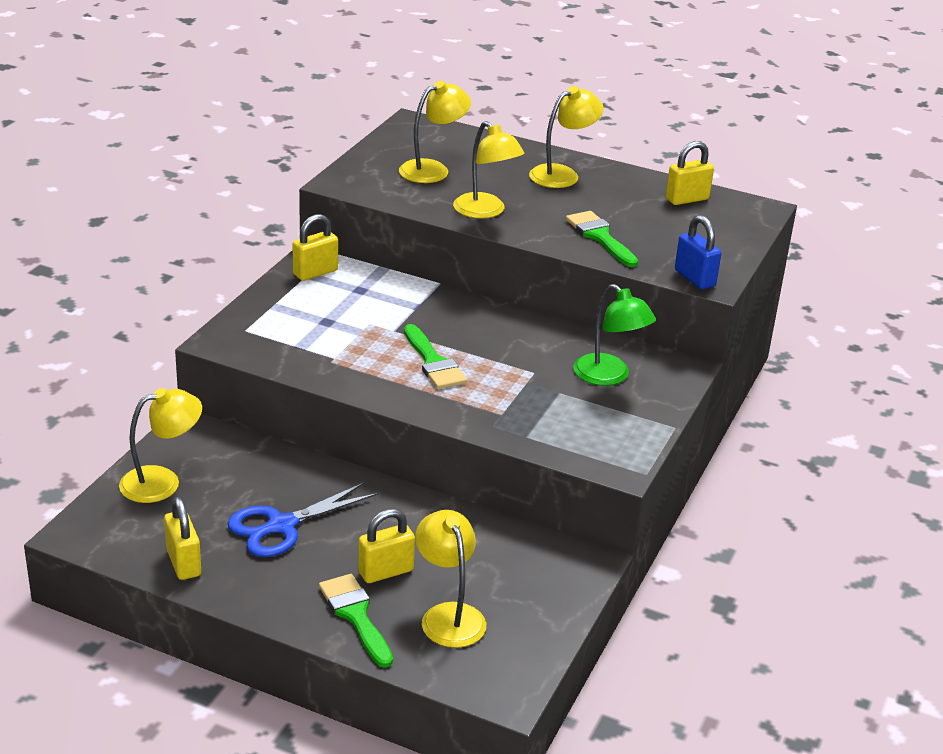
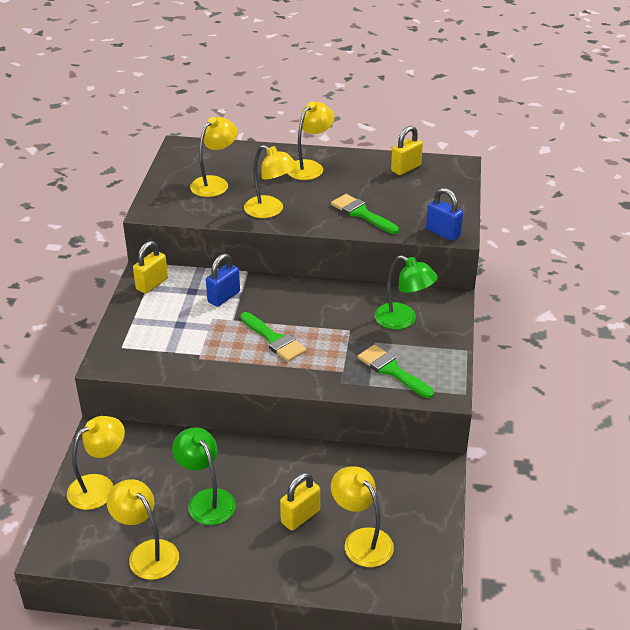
camera: 15 degrees left, 5 degrees up
(183, 563) = (147, 553): yellow padlock -> yellow lamp
(281, 526) = (206, 500): blue scissors -> green lamp
(355, 615) = (295, 560): green brush -> green brush (391, 370)
(395, 304) = (224, 297): none -> blue padlock

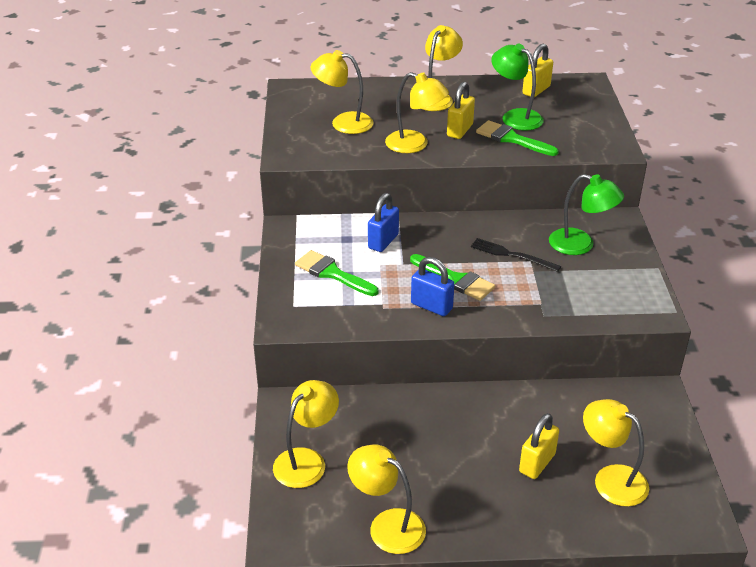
camera: 10 degrees left, 0 degrees up
(152, 284) = (300, 236): yellow padlock -> yellow padlock (460, 130)
(206, 500) = (430, 459): green lamp -> green lamp (515, 117)
(215, 183) = (343, 122): yellow lamp -> yellow lamp turned 105 degrees counterclockwise
(335, 322) = (512, 255): none -> black fork
(391, 370) = (591, 297): green brush -> green brush (332, 273)
(443, 233) = (603, 150): blue padlock -> blue padlock (431, 306)

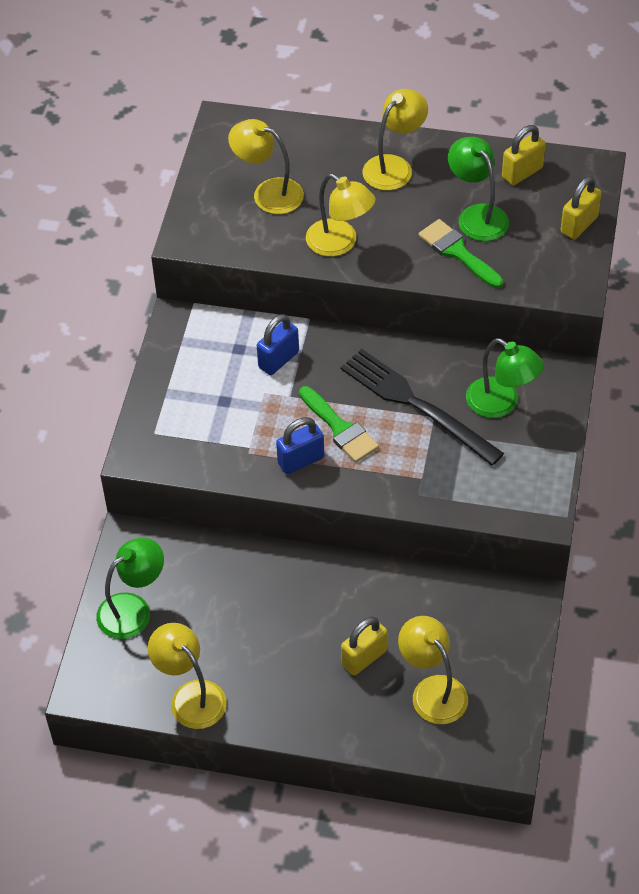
camera: 15 degrees right, 15 degrees up
(306, 460) = (133, 609): yellow lamp -> green lamp
(332, 273) = (208, 396): green brush -> none
(431, 306) = (301, 460): blue padlock -> blue padlock turned 75 degrees counterclockwise
(460, 130) = (401, 228): yellow padlock -> yellow padlock (579, 225)
(512, 255) = (416, 405): black fork -> black fork, size x1.80

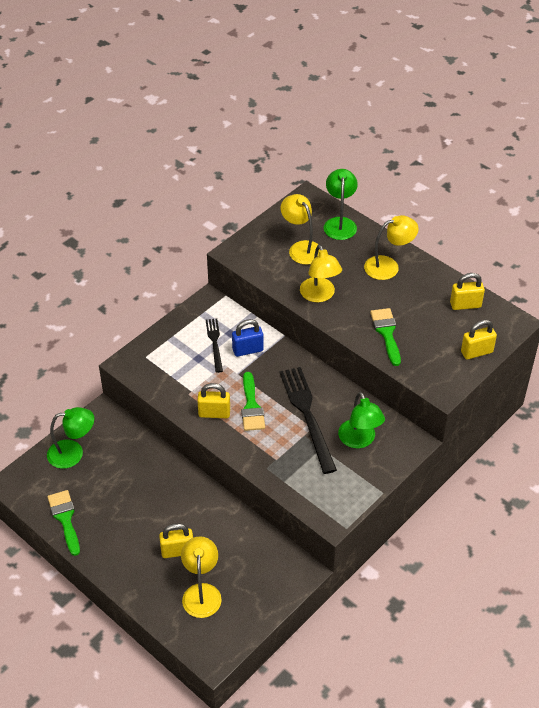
camera: 30 degrees right, 5 degrees down
(190, 696) = (65, 518): yellow lamp -> green brush
(229, 371) = (215, 343): none -> black fork
(301, 460) = (214, 413): blue padlock -> yellow padlock
(477, 215) = (416, 317): green lamp -> green lamp (340, 223)

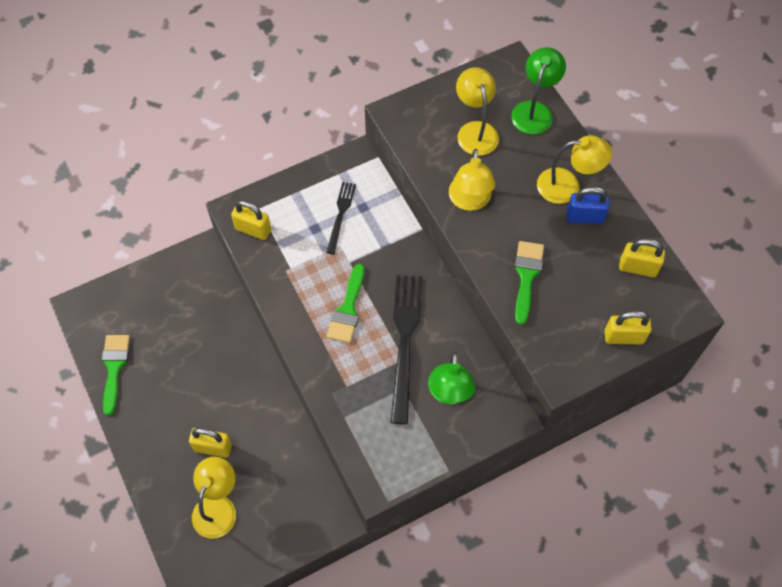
camera: 20 degrees right, 15 degrees up
(73, 453) = (153, 292): green lamp -> none
(214, 413) = (303, 304): yellow padlock -> yellow padlock (253, 229)
(247, 350) = (373, 235): blue padlock -> blue padlock (584, 217)

